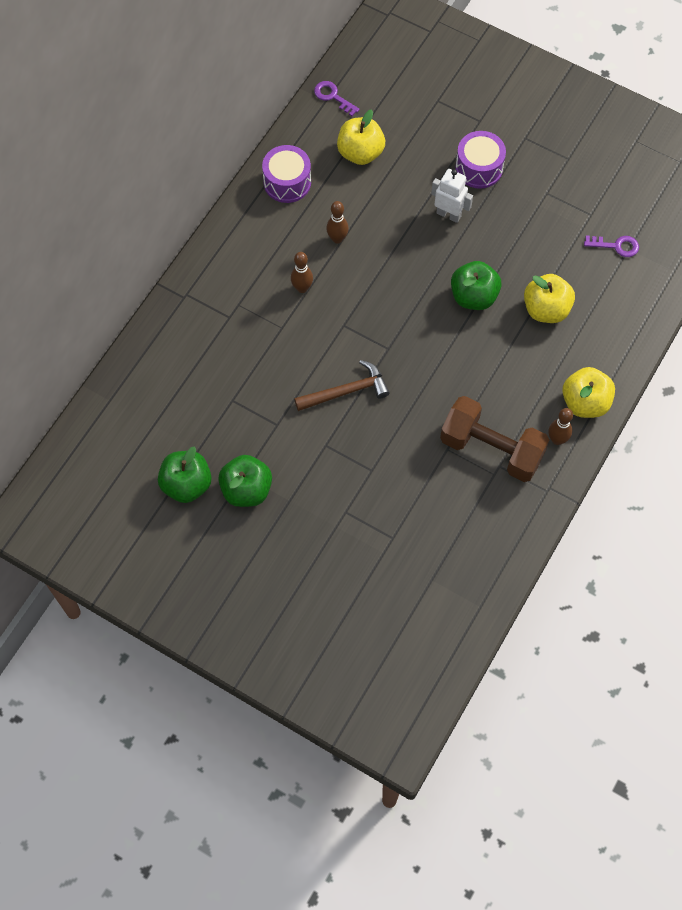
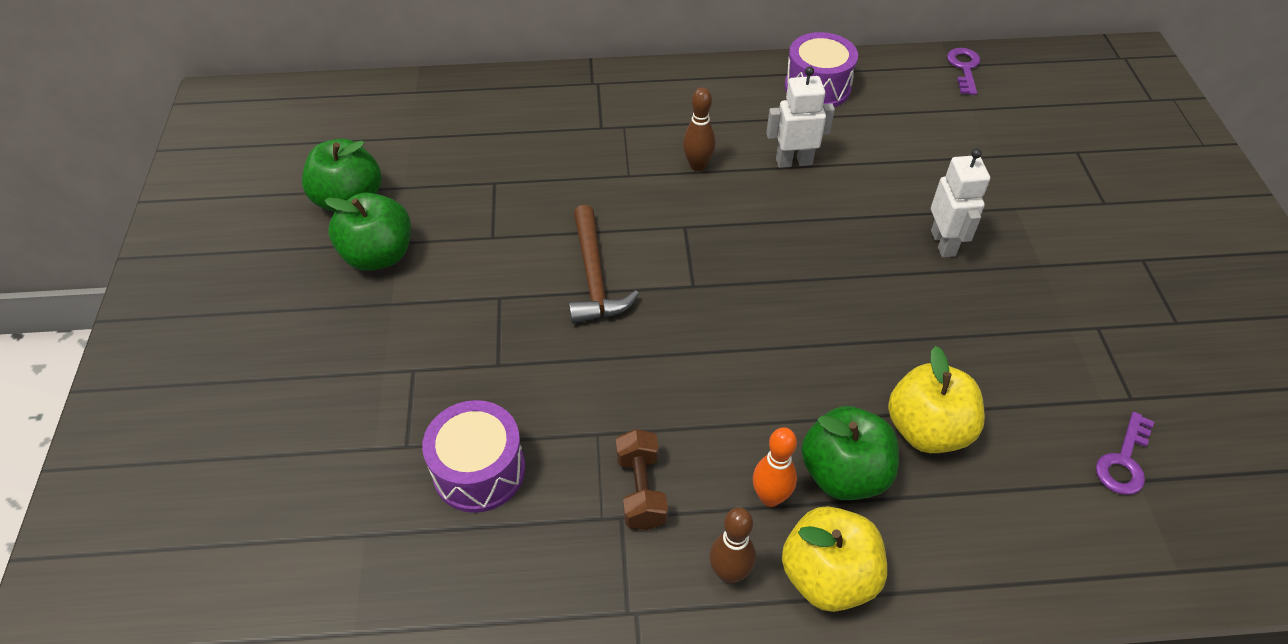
camera: 55 degrees right, 15 degrees down
(337, 239) = (793, 161): brown bowling pin -> white robot
(346, 391) = (594, 277): brown hammer -> brown hammer turned 45 degrees clockwise
(360, 153) = (925, 124): yellow apple -> none
(473, 296) = (857, 333): green apple -> green apple (844, 474)
(479, 168) = (1042, 237): purple drum -> purple drum (479, 470)
(491, 449) = (641, 490): brown dumbbell -> brown dumbbell, size x0.51
(533, 398) = (770, 497): none -> orange bowling pin
(616, 246) = (1124, 461): purple key -> purple key turned 60 degrees clockwise

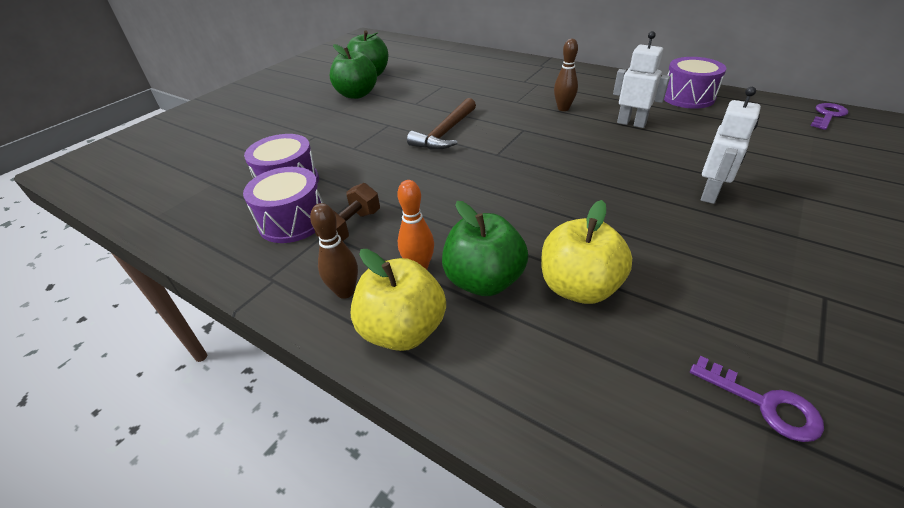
camera: 40 degrees right, 10 degrees down
(560, 523) = (293, 221): none -> purple drum
(1124, 461) = (764, 404): purple key -> purple key turned 120 degrees counterclockwise

